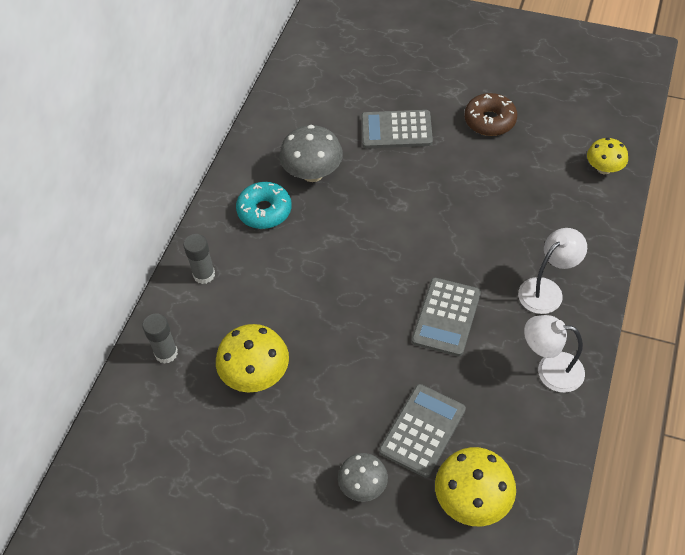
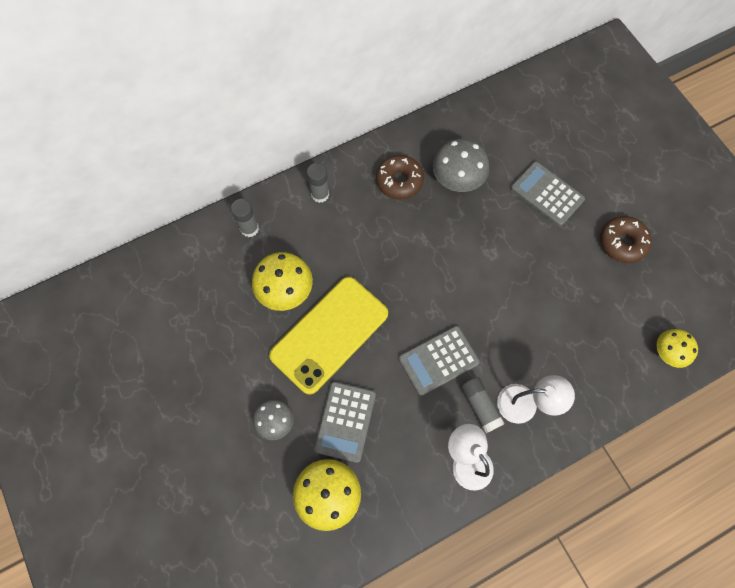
camera: 40 degrees right, 15 degrees up
(264, 211) = (399, 181): turquoise donut -> brown donut
(333, 375) = (329, 334): none -> yellow phone
(422, 430) = (345, 421): grey calculator -> grey calculator turned 120 degrees clockwise
(515, 322) = (480, 406): none -> grey glue stick

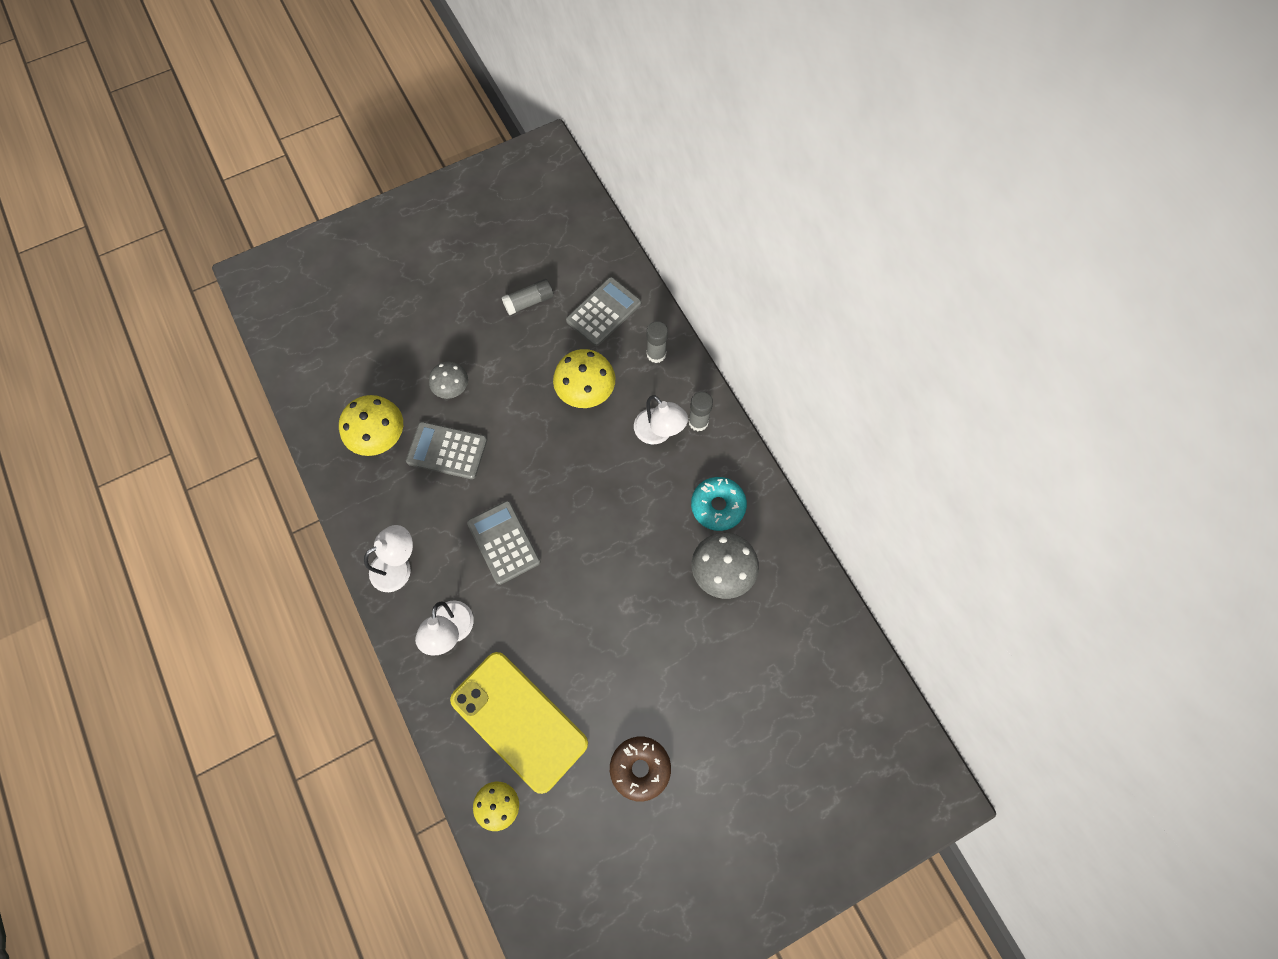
camera: 90 degrees right, 0 degrees up
(329, 334) = (537, 434): yellow phone -> yellow phone (519, 721)
(330, 227) = (659, 433): none -> white lamp
(399, 181) = (718, 506): brown donut -> turquoise donut
(480, 406) = (452, 583): grey glue stick -> grey glue stick (529, 302)
(547, 194) = (705, 679): grey calculator -> grey calculator (603, 312)

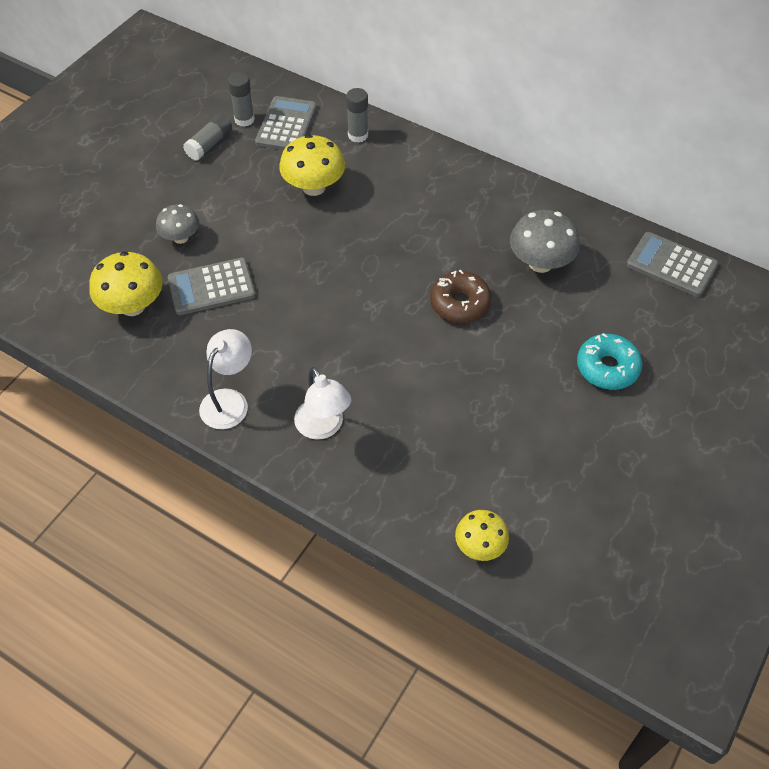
camera: 30 degrees left, 15 degrees down
(504, 542) = (322, 332): grey calculator -> grey calculator (671, 265)
(519, 721) = (446, 466): yellow phone -> none
(640, 768) = (588, 445): brown donut -> brown donut (459, 303)
(659, 433) = (404, 189): white lamp -> none
(698, 422) = (433, 167): grey glue stick -> grey glue stick (244, 119)
(718, 506) = (498, 218): turquoise donut -> turquoise donut (607, 368)

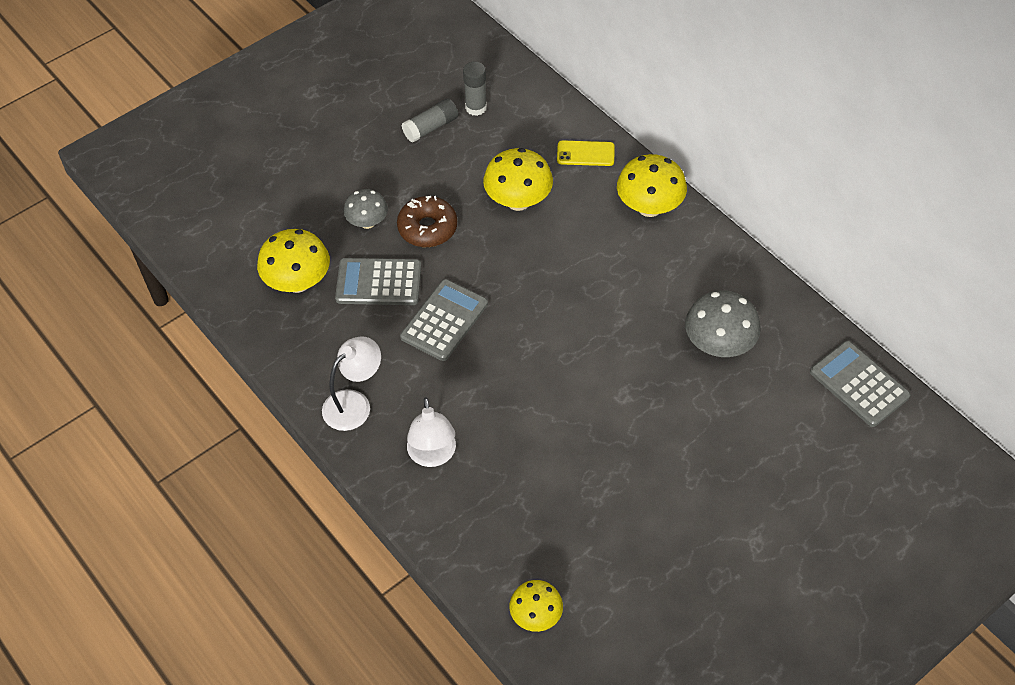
camera: 20 degrees right, 0 degrees up
(286, 125) = (516, 124): grey calculator -> grey calculator (444, 320)
(358, 135) = (585, 153): grey glue stick -> yellow phone
(432, 165) = (649, 207): none -> yellow mushroom
(459, 303) = (617, 366): brown donut -> brown donut (427, 228)
(607, 368) = (740, 476): turquoise donut -> none

